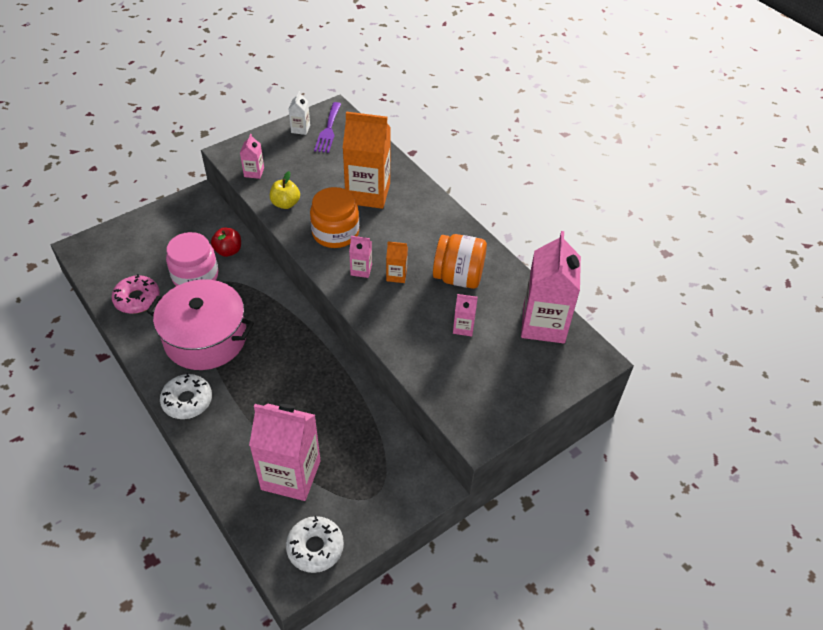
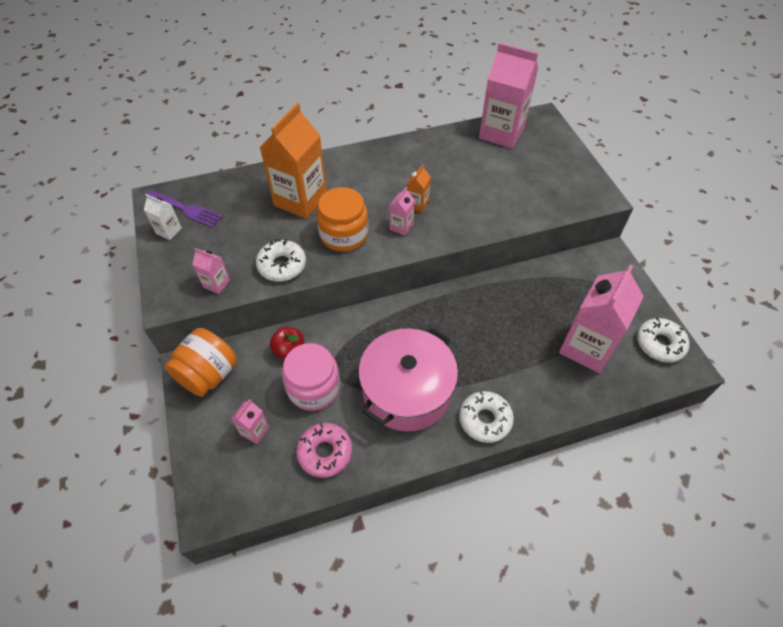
camera: 70 degrees left, 5 degrees up
(285, 204) = (282, 265): yellow apple -> white donut
(458, 277) = (434, 166): orange jar -> orange jar (208, 375)
(463, 327) = (492, 178): pink carton -> pink carton (254, 431)

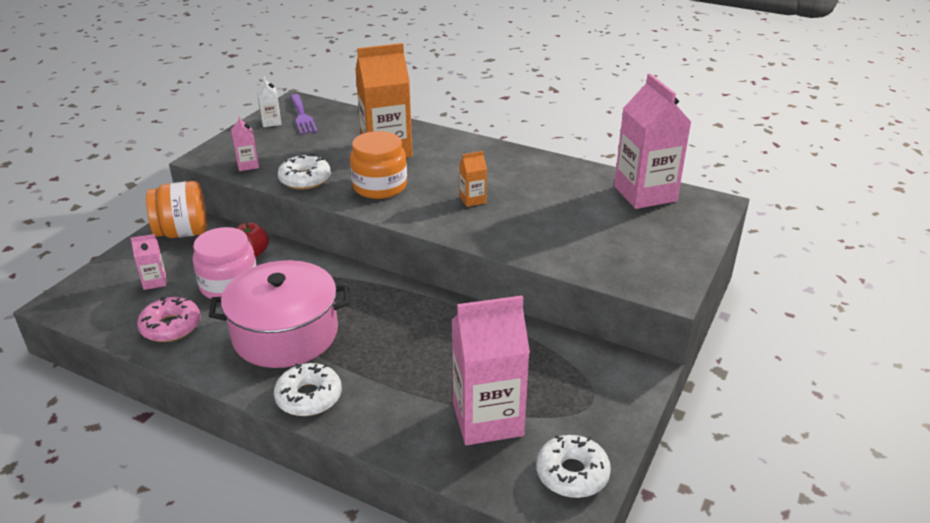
camera: 45 degrees right, 20 degrees down
(401, 226) = (433, 206): pink carton -> none

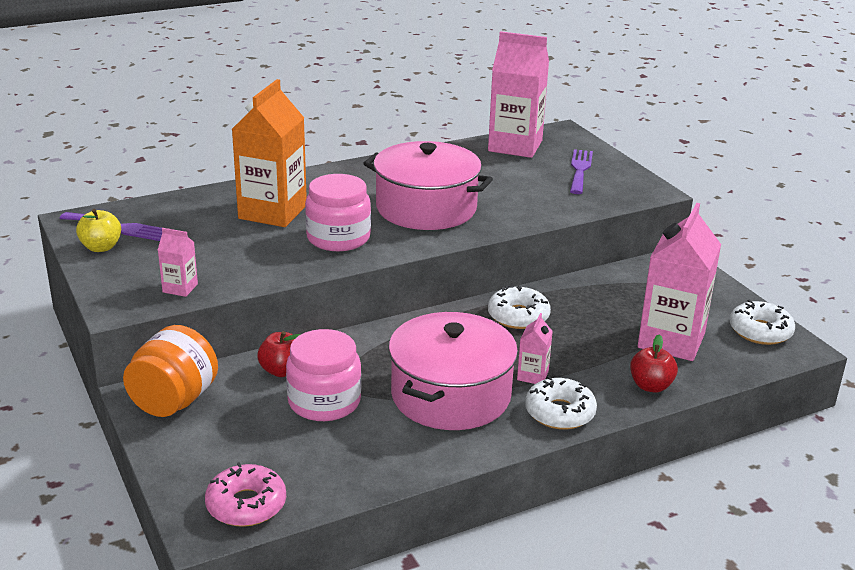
camera: 55 degrees left, 5 degrees down
(154, 281) = (252, 447): pink carton -> pink carton (532, 375)
(171, 326) = (355, 459): pink donut -> pink donut (246, 505)
(271, 122) = (101, 247): white carton -> yellow apple
(305, 179) = (264, 268): white donut -> white donut (518, 316)
(379, 186) = (338, 238): orange jar -> pink jar
(397, 434) = (651, 386): none -> red apple
(472, 200) = (426, 208): orange carton -> pink pot
(650, 239) = (580, 170): none -> purple fork

